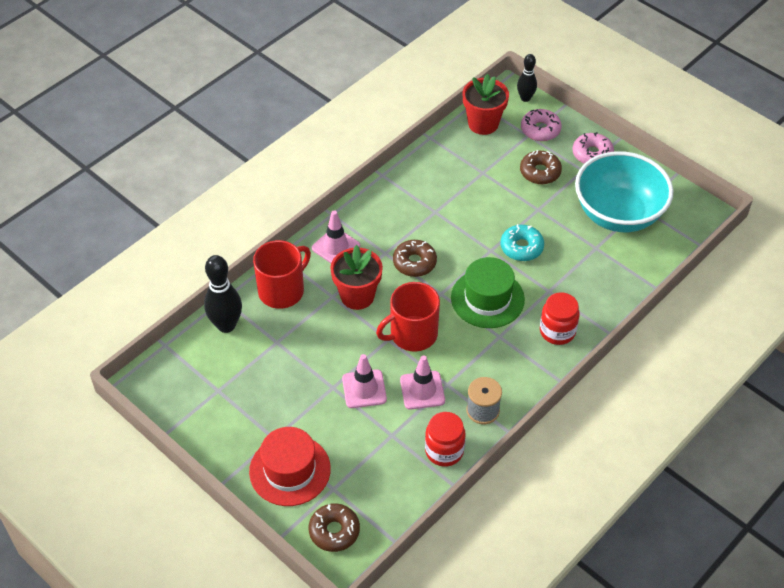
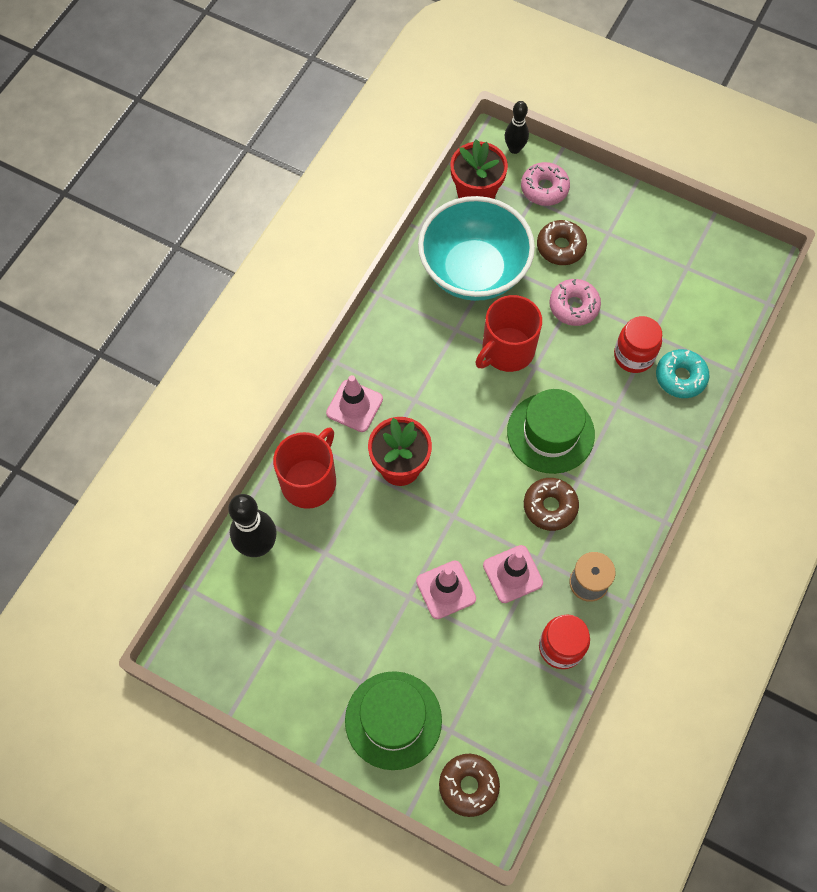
camera: 15 degrees left, 15 degrees up
(290, 470) = (393, 720): red hat -> green hat
(412, 334) = (479, 502): red mug -> red mug (507, 350)
(414, 262) = (453, 405): brown donut -> brown donut (550, 506)
(521, 247) = (569, 354): turquoise donut -> turquoise donut (680, 377)
(557, 331) = (641, 457): red jar -> red jar (633, 356)
(592, 154) = (613, 208): pink donut -> pink donut (574, 306)
(618, 214) = (665, 283): turquoise bowl -> turquoise bowl (473, 271)

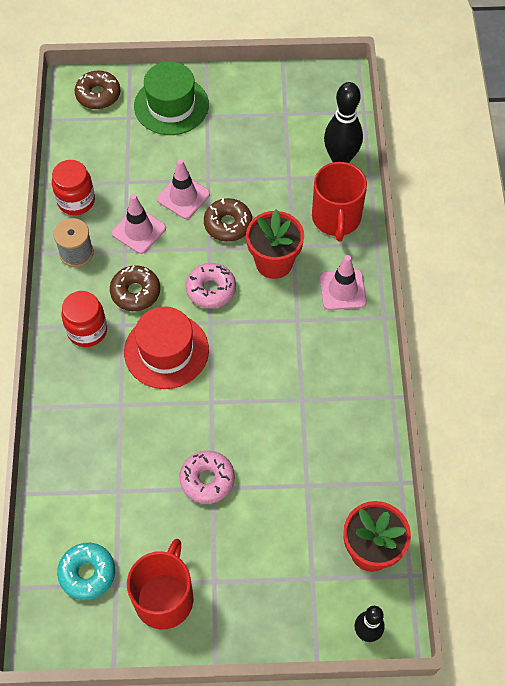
camera: 150 degrees right, 5 degrees down
(473, 271) = (321, 465): turquoise bowl -> none
(507, 350) = (245, 404): red mug -> red mug (164, 598)
(544, 189) = (307, 598): pink donut -> pink donut (211, 289)
(550, 433) = (166, 351): green hat -> red hat
(560, 247) = (253, 537): brown donut -> brown donut (228, 224)
(633, 356) = (126, 459): red jar -> red jar (87, 330)
(680, 377) = (73, 461): turquoise donut -> turquoise donut (87, 573)

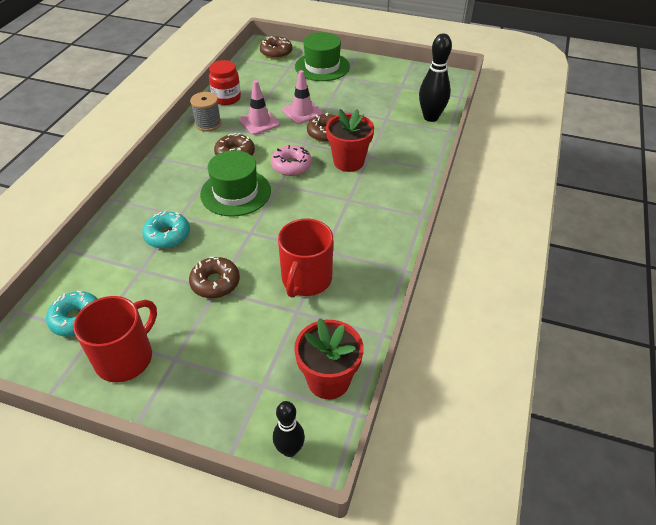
camera: 20 degrees right, 15 degrees down
(87, 330) = (186, 166): red jar -> none
(122, 436) = (167, 235): none -> turquoise donut
(166, 351) = (235, 192): red hat -> green hat
(207, 480) = (215, 283): pink donut -> brown donut
(336, 218) = (411, 148): red mug -> red mug (306, 279)
(342, 290) = (395, 190): pink traffic cone -> none

